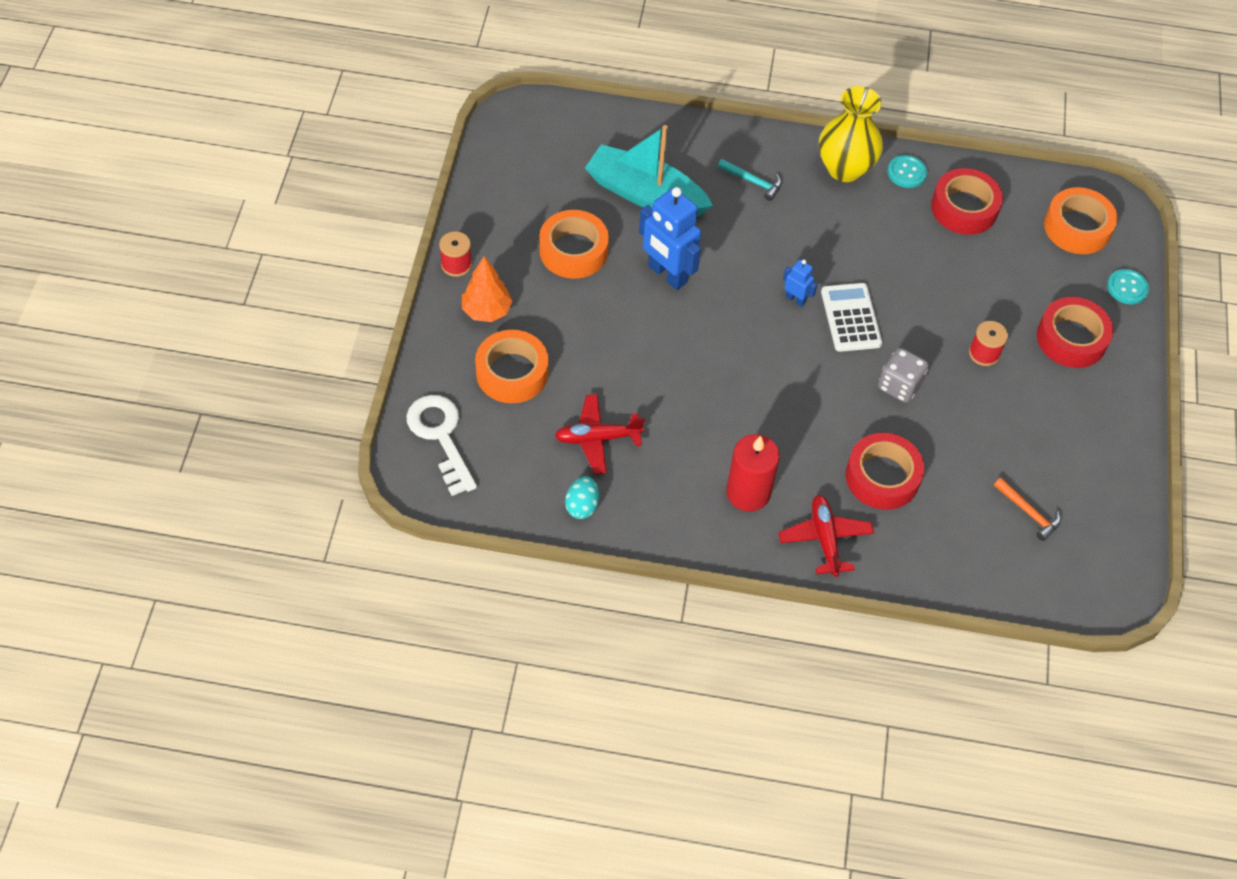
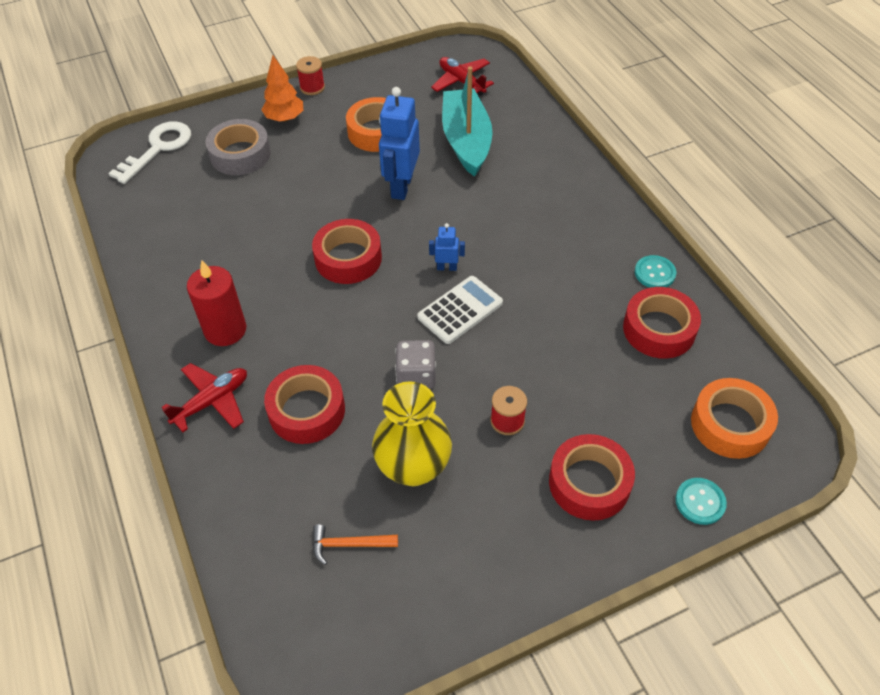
camera: 60 degrees right, 5 degrees down
(512, 373) = (240, 154): orange tape -> grey tape
(582, 506) = (146, 243): turquoise egg -> none
(597, 438) = (214, 222): red plane -> red plane (461, 82)
(729, 361) = (348, 258): none -> red tape
(753, 182) = (540, 189): turquoise hammer -> none
(795, 299) = (447, 267): blue robot -> blue robot turned 90 degrees counterclockwise
(844, 168) = (614, 233): yellow vase -> yellow vase (413, 467)
(1028, 513) = (349, 544): orange hammer -> orange hammer turned 75 degrees clockwise

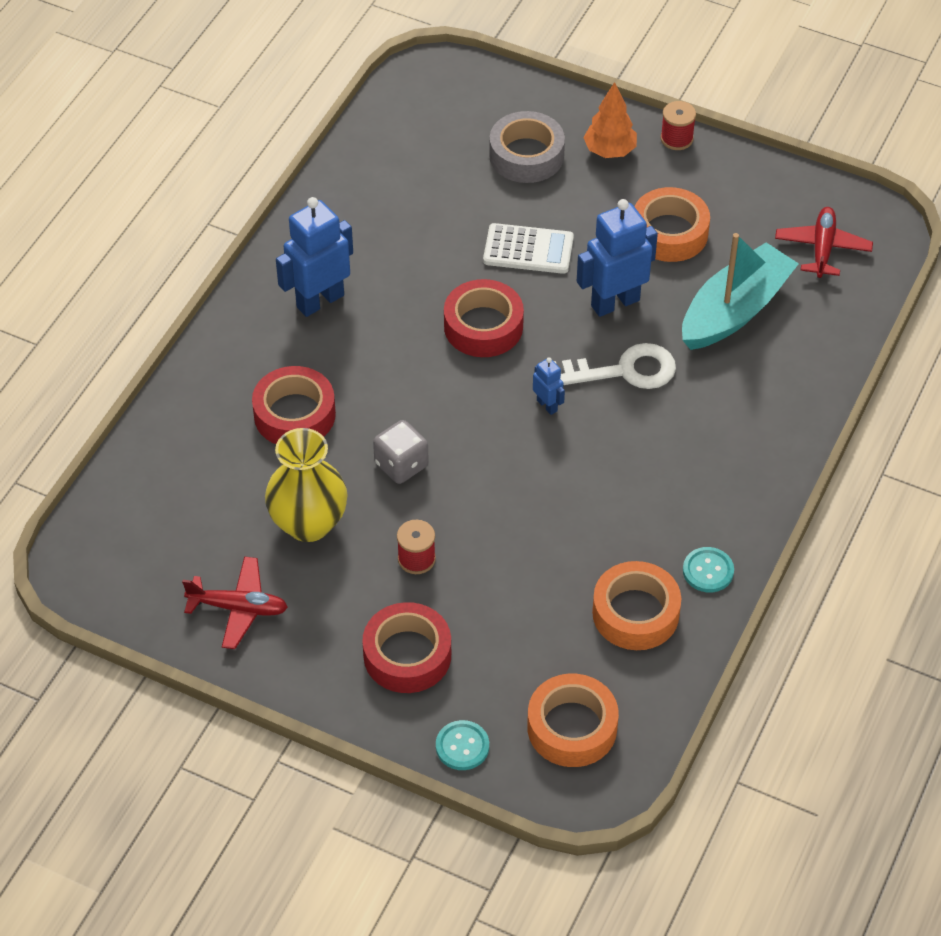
camera: 50 degrees right, 0 degrees up
(158, 148) = (470, 93): white key -> white key (623, 371)
(212, 401) = (244, 347): red plane -> red plane (238, 608)
(225, 330) = (320, 301): red candle -> blue robot
(349, 544) = (201, 528): orange hammer -> none
(460, 310) = (506, 448): white calculator -> white calculator (528, 250)
(659, 329) = (635, 613): red tape -> orange tape

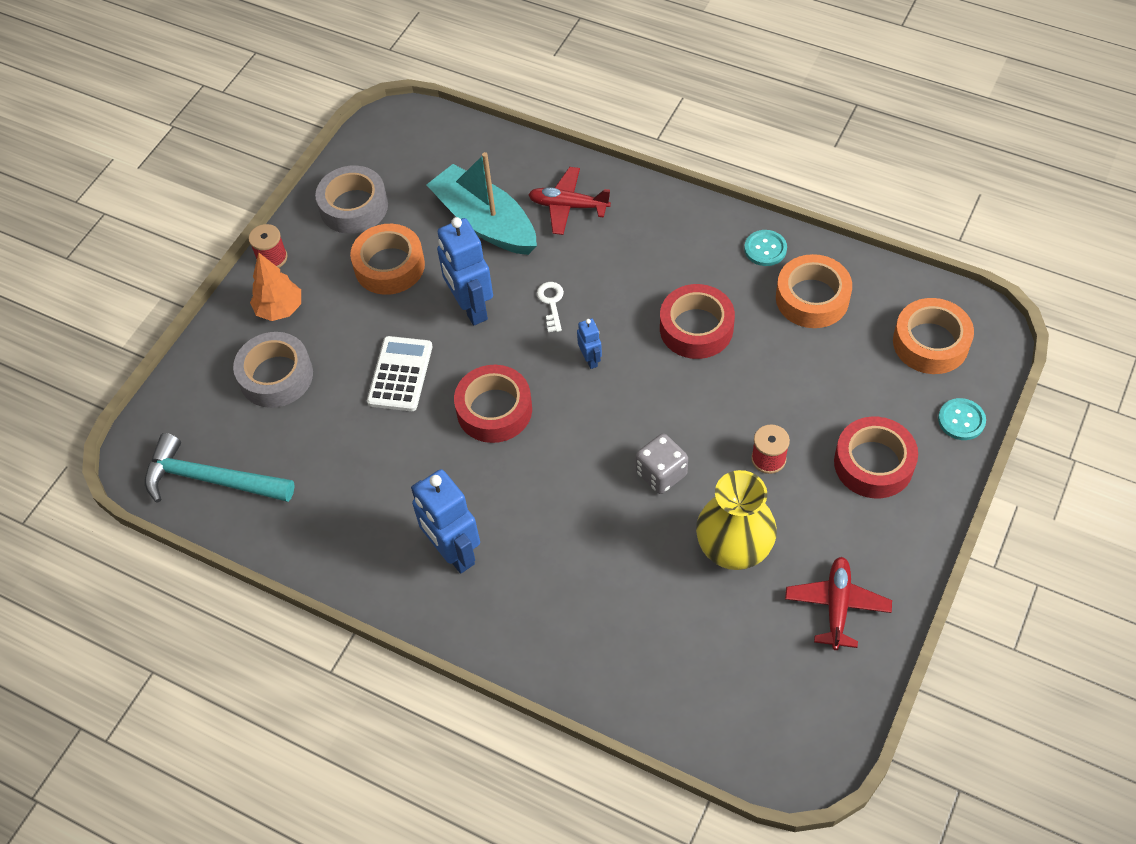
camera: 85 degrees left, 5 degrees up
(294, 414) = (601, 568): red tape -> red tape (696, 328)
(409, 120) = (211, 479): none -> turquoise hammer
(547, 405) = (590, 359): blue robot -> blue robot turned 105 degrees clockwise
(623, 371) = (551, 303): white key -> white key, size x0.53
(751, 198) = (354, 206): none -> grey tape
(822, 248) = (418, 161): red plane -> red plane (568, 206)

